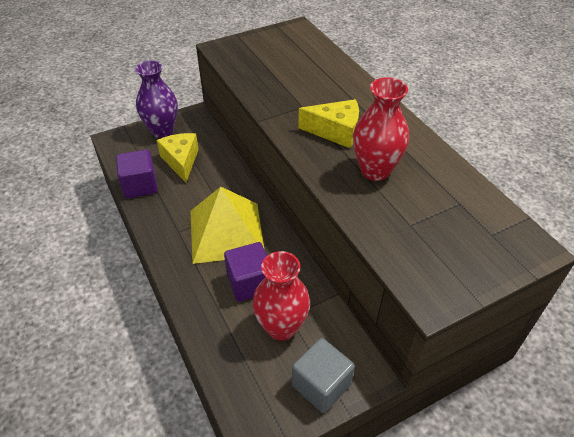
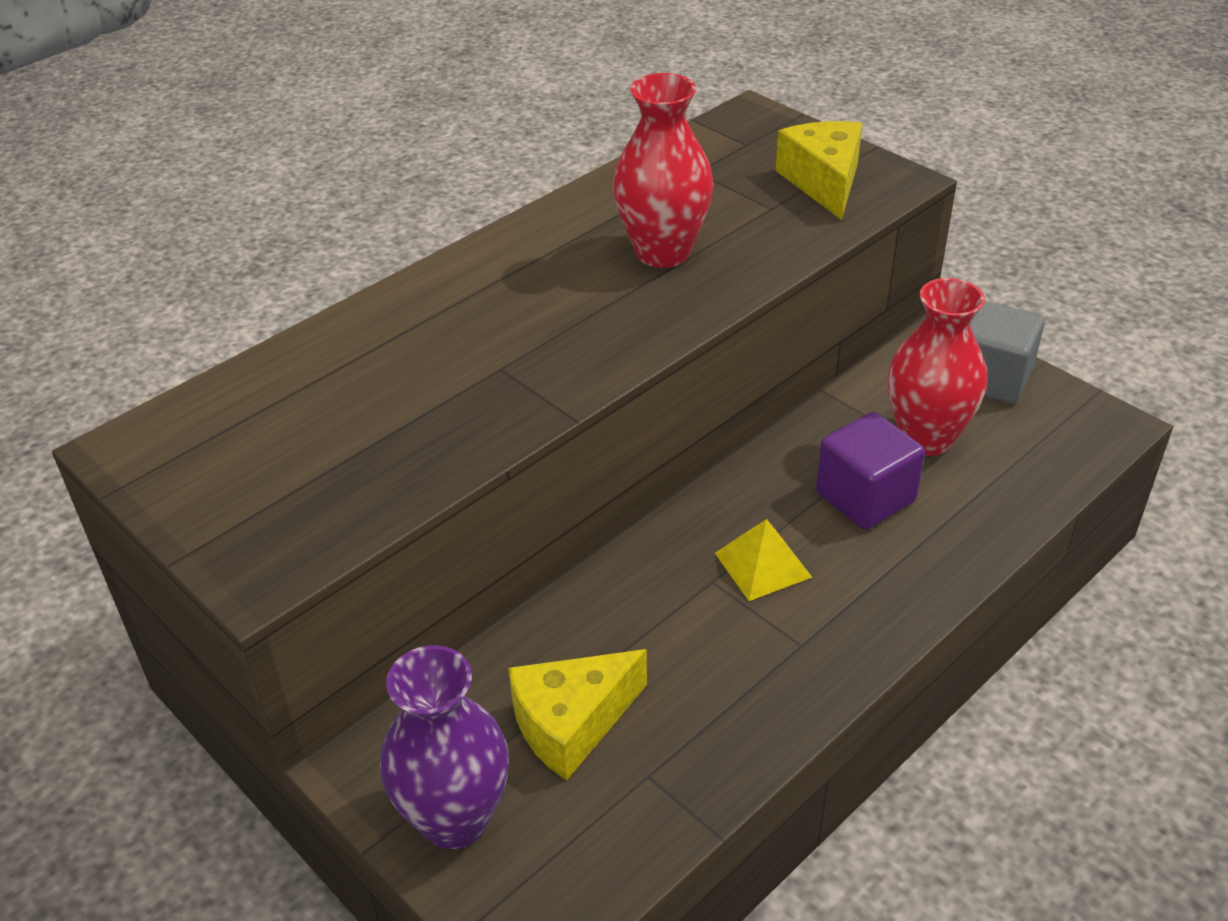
camera: 105 degrees left, 5 degrees down
(140, 185) = (694, 777): purple cube -> none
(226, 232) = (762, 565): yellow pyramid -> yellow pyramid, size x0.47
(335, 131) = (570, 310): yellow cheese -> yellow cheese (823, 182)

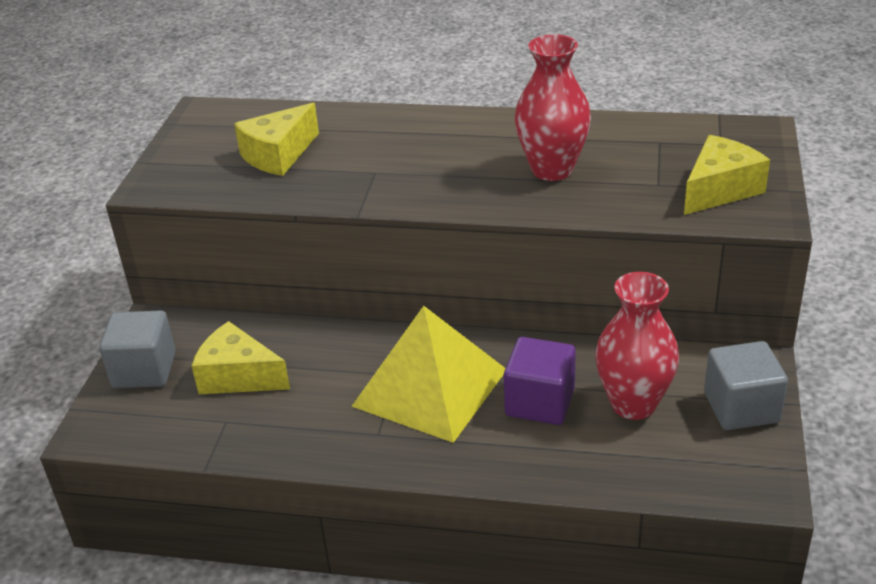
camera: 55 degrees right, 5 degrees down
(350, 426) = (278, 155): none -> yellow cheese
(455, 819) = (144, 370): purple vase -> grey cube
(762, 565) = (430, 387): yellow pyramid -> yellow pyramid, size x2.14

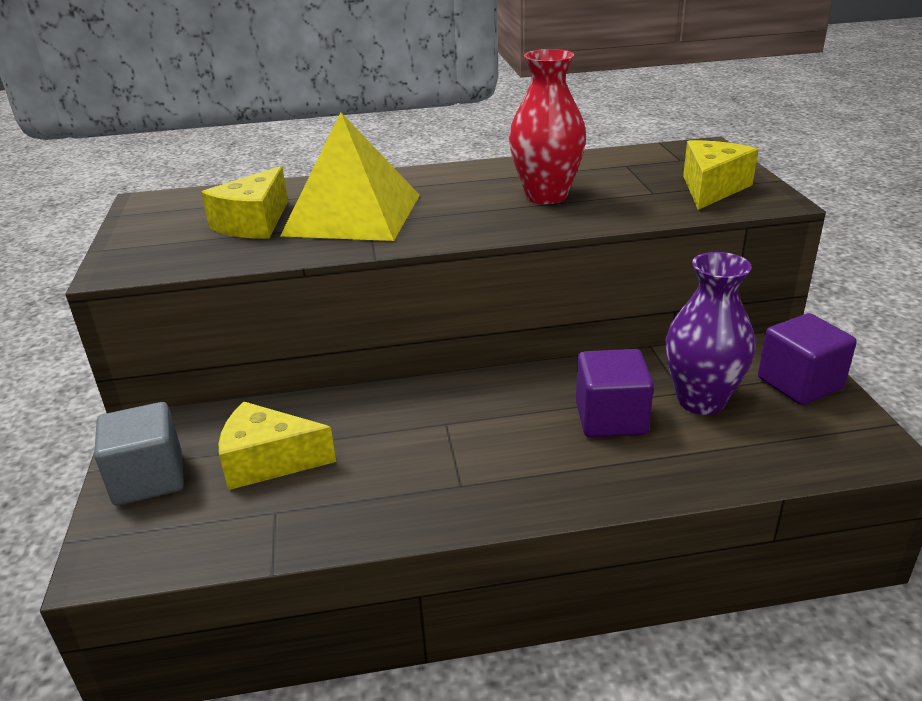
camera: 20 degrees left, 5 degrees down
(430, 387) = (490, 428): yellow pyramid -> yellow pyramid (352, 214)
(633, 404) = (701, 401): red vase -> purple vase
(741, 408) = (799, 383): grey cube -> purple cube

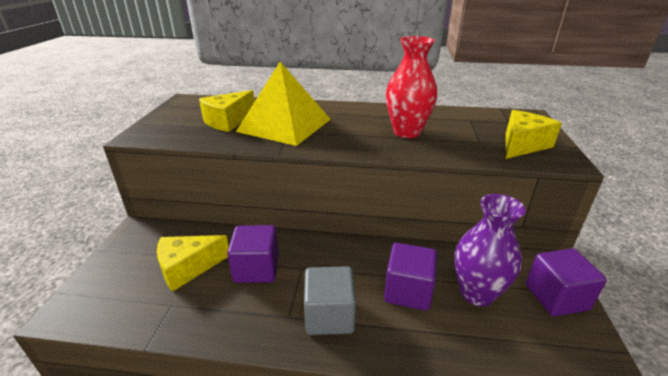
camera: 15 degrees right, 0 degrees up
(148, 478) = (121, 262): grey cube -> grey cube (329, 316)
(268, 461) = (188, 268): yellow cheese -> yellow cheese turned 45 degrees counterclockwise
(378, 439) = (256, 268): none -> purple cube

